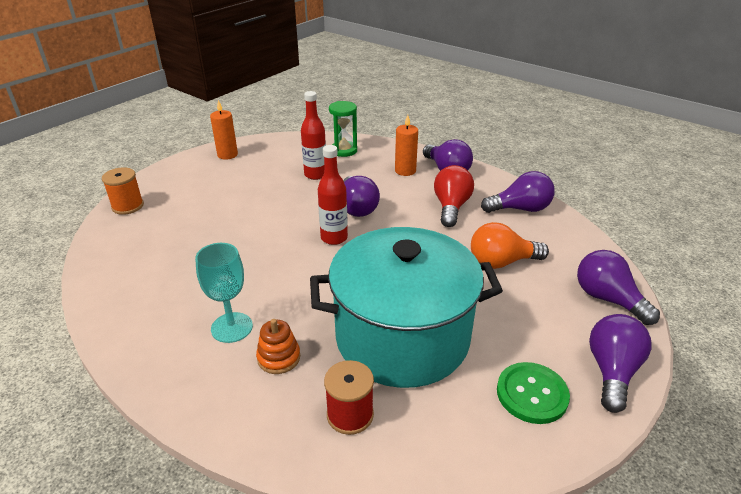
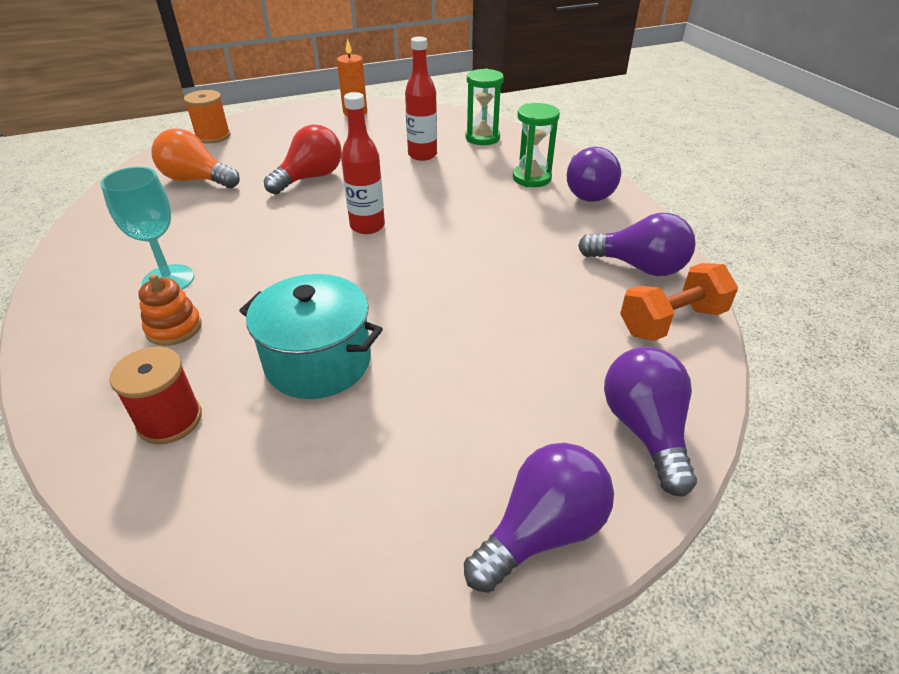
camera: 30 degrees right, 5 degrees up
(357, 208) = (429, 202): purple light bulb -> none
(402, 337) = (318, 362): turquoise pot -> turquoise pot, size x0.58
(405, 171) = (531, 178): orange candle -> green hourglass
(451, 207) = (544, 236): red light bulb -> red light bulb (310, 178)
(501, 262) = (539, 323): orange light bulb -> orange light bulb (197, 180)
(532, 394) = (395, 503): green button -> none
(565, 235) = (671, 321): none -> orange dumbbell

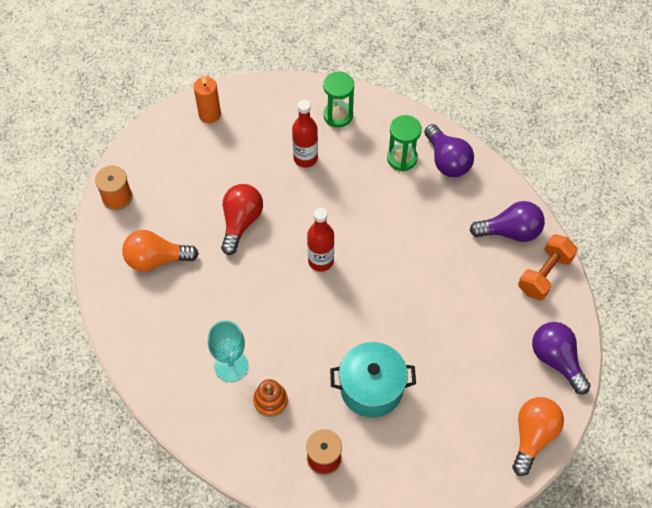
camera: 25 degrees left, 20 degrees up
(541, 531) = (533, 436): purple light bulb -> orange light bulb

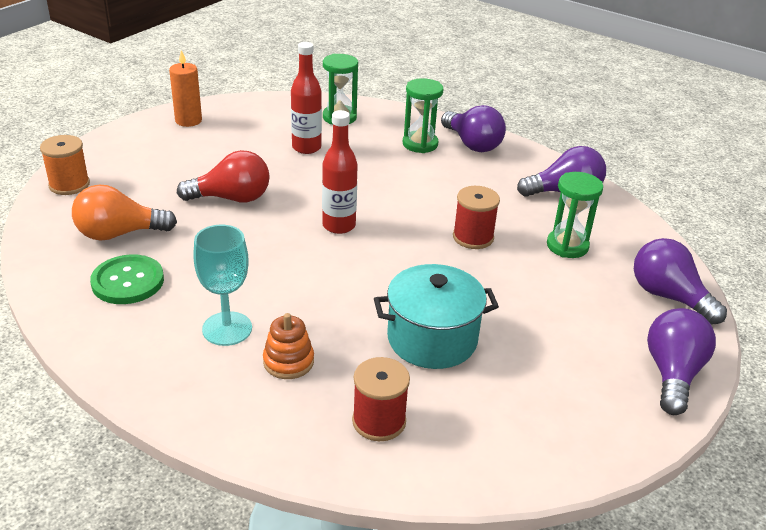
camera: 10 degrees left, 25 degrees down
(163, 312) = (128, 281): none -> green button
(241, 222) = (231, 198): red light bulb -> red light bulb turned 75 degrees clockwise
(422, 282) = (473, 237): none -> red spool
(494, 297) = (567, 246): none -> green hourglass
(533, 436) = (672, 374): orange light bulb -> purple light bulb
(544, 274) = (619, 224): orange dumbbell -> none

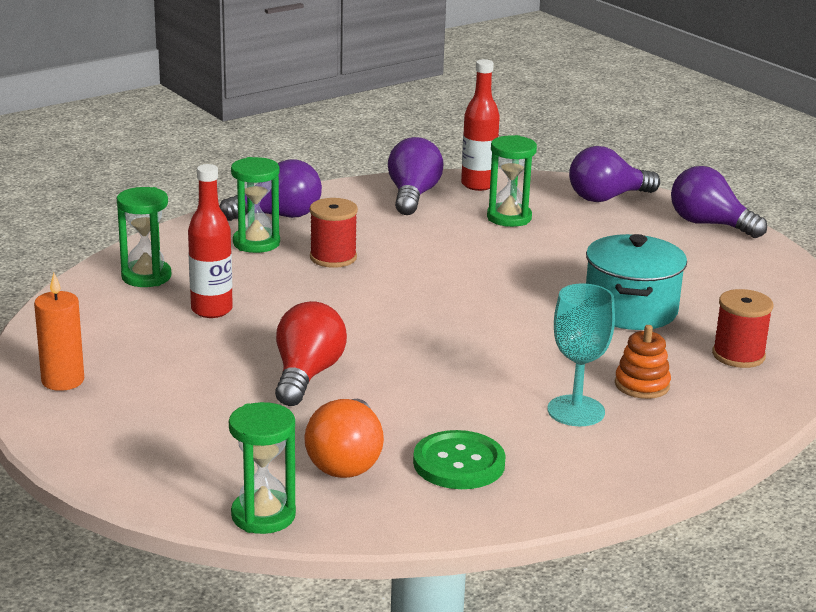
camera: 70 degrees left, 10 degrees down
(44, 215) = (263, 516): none -> green hourglass
(69, 185) = (188, 491): orange spool -> none
(339, 225) = (408, 320): red bottle -> red bottle (478, 185)
(473, 237) = (470, 256): red spool -> red spool (333, 257)

